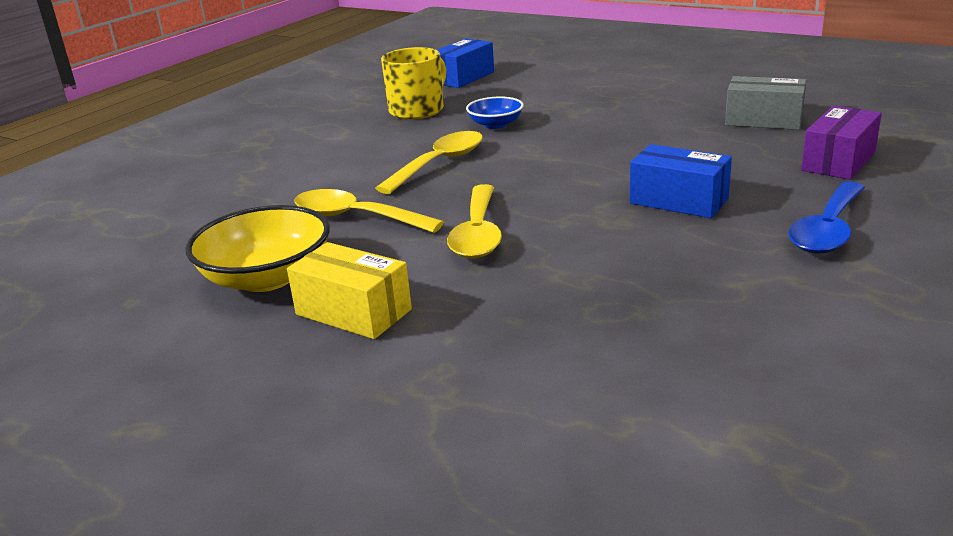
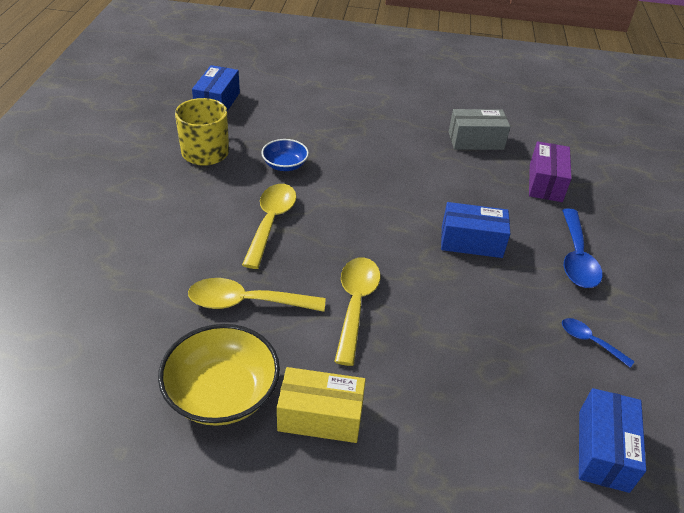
camera: 30 degrees left, 15 degrees up
(478, 233) = (355, 304): yellow spoon -> yellow spoon turned 150 degrees counterclockwise
(707, 409) = (603, 450): none -> blue box
(779, 306) = (589, 341): none -> blue spoon

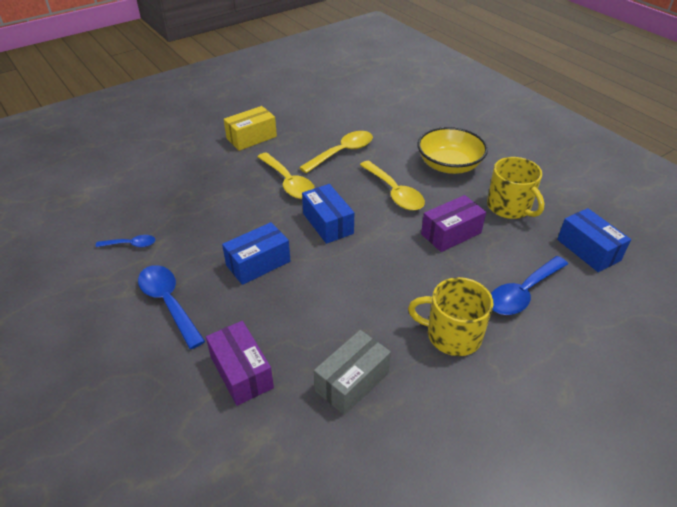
camera: 140 degrees right, 0 degrees up
(222, 393) = (302, 123): yellow bowl -> yellow bowl (449, 165)
(285, 165) = (451, 233): blue bowl -> purple box
(305, 112) = (522, 293): none -> blue spoon
(384, 123) = (452, 335): none -> yellow mug
(603, 450) = (102, 195): blue box -> blue box (328, 223)

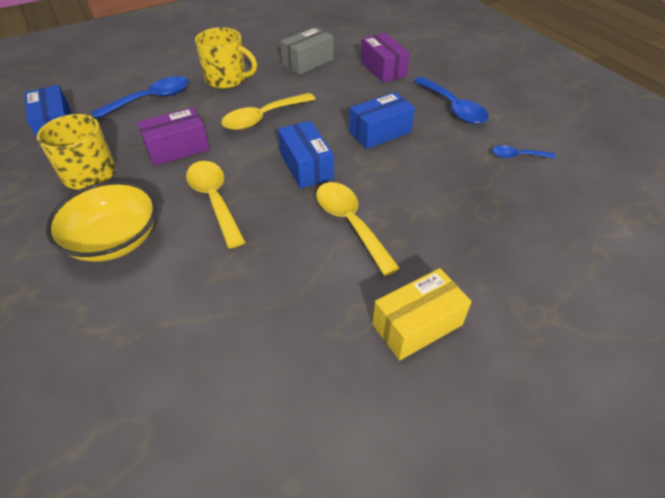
camera: 175 degrees left, 5 degrees up
(342, 152) = (263, 276): yellow spoon -> yellow spoon (263, 118)

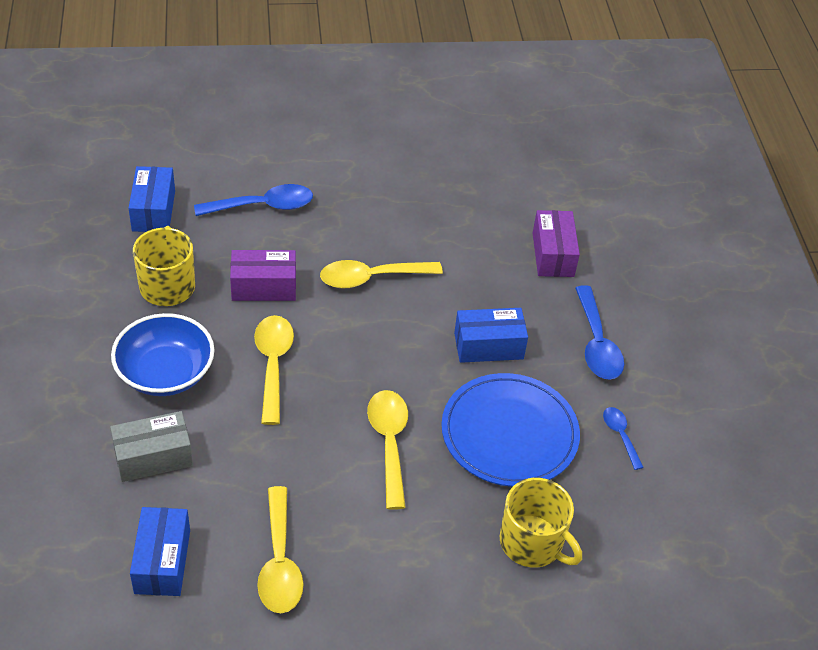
camera: 20 degrees right, 0 degrees up
(114, 239) = (165, 373): yellow bowl -> blue bowl
(227, 79) = (359, 204): yellow mug -> yellow mug (532, 543)
(306, 166) = (383, 359): blue box -> blue box (162, 561)
(308, 62) = (468, 210): grey box -> grey box (153, 457)
(314, 369) = (279, 562): none -> yellow spoon
(417, 324) = (388, 563): yellow box -> none
(439, 182) = (509, 433): none -> blue plate
(517, 156) = (620, 435): blue spoon -> blue spoon turned 45 degrees clockwise

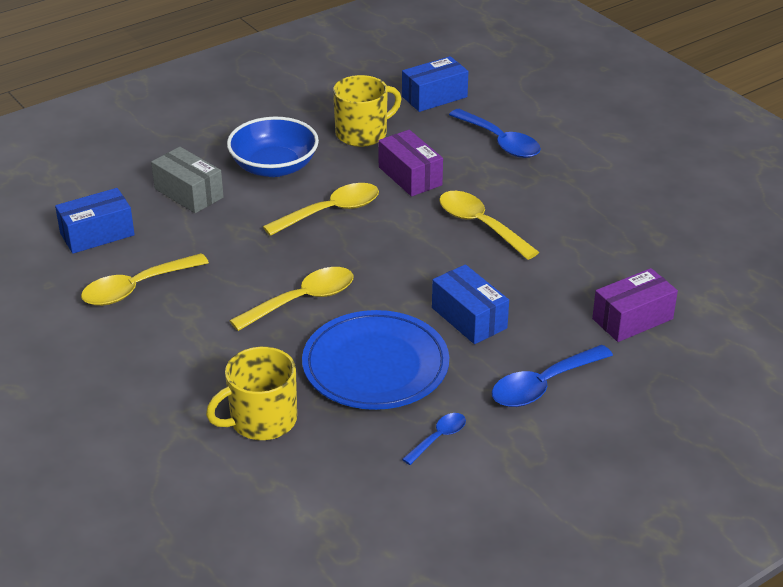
camera: 65 degrees right, 10 degrees down
(532, 543) = (261, 420): yellow mug -> yellow mug turned 45 degrees clockwise

